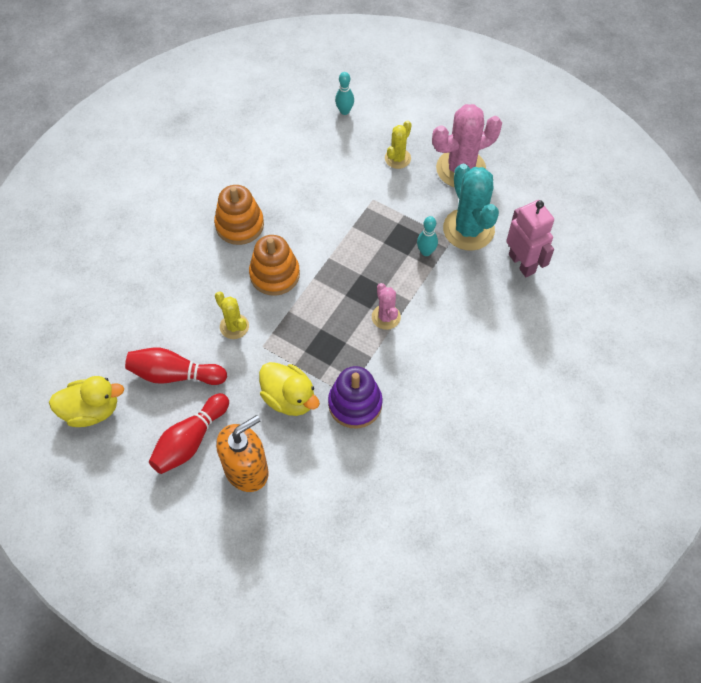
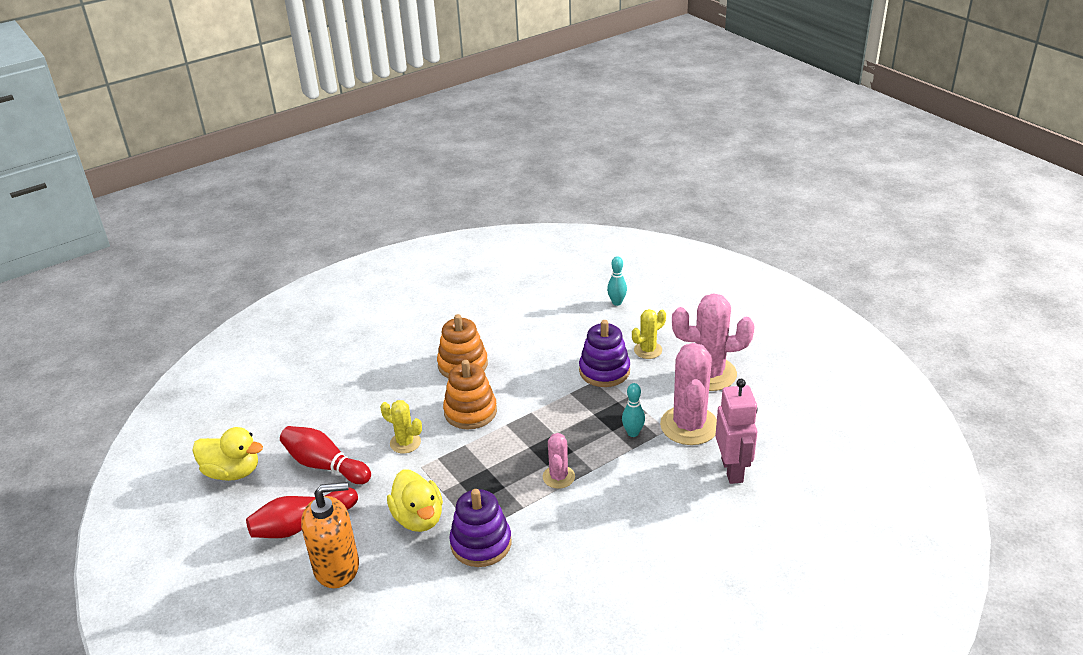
camera: 25 degrees right, 25 degrees down
(234, 326) = (405, 443): yellow cactus -> yellow cactus turned 45 degrees counterclockwise
(370, 193) = (604, 371): none -> purple stacking toy
(468, 229) = (689, 426): turquoise cactus -> pink cactus

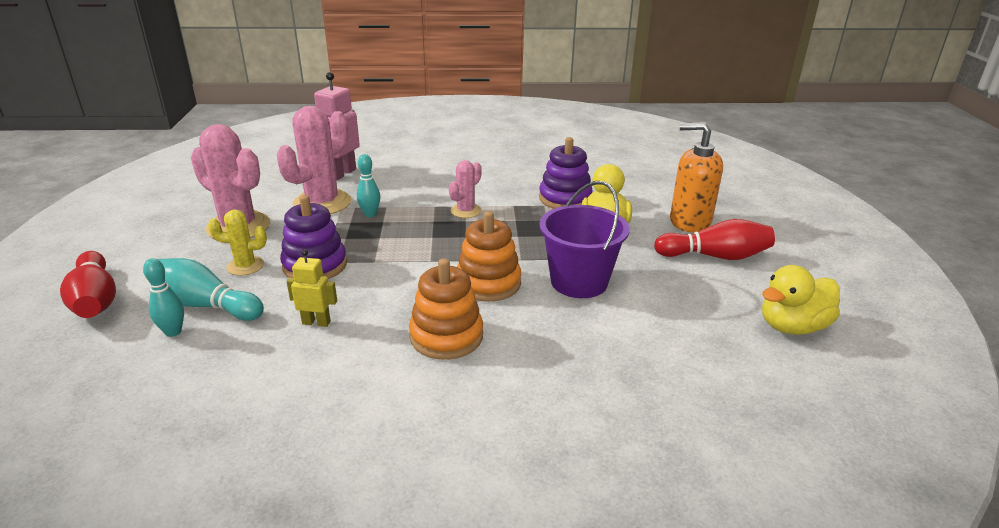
camera: 150 degrees left, 5 degrees down
(232, 472) = (792, 326): yellow duck -> yellow duck turned 75 degrees counterclockwise
(325, 465) = (677, 293): red bowling pin -> red bowling pin (95, 300)
(405, 443) = (579, 282): yellow cactus -> purple bucket
(548, 339) = (316, 322): none -> yellow robot
(627, 320) = (205, 305): none -> turquoise bowling pin

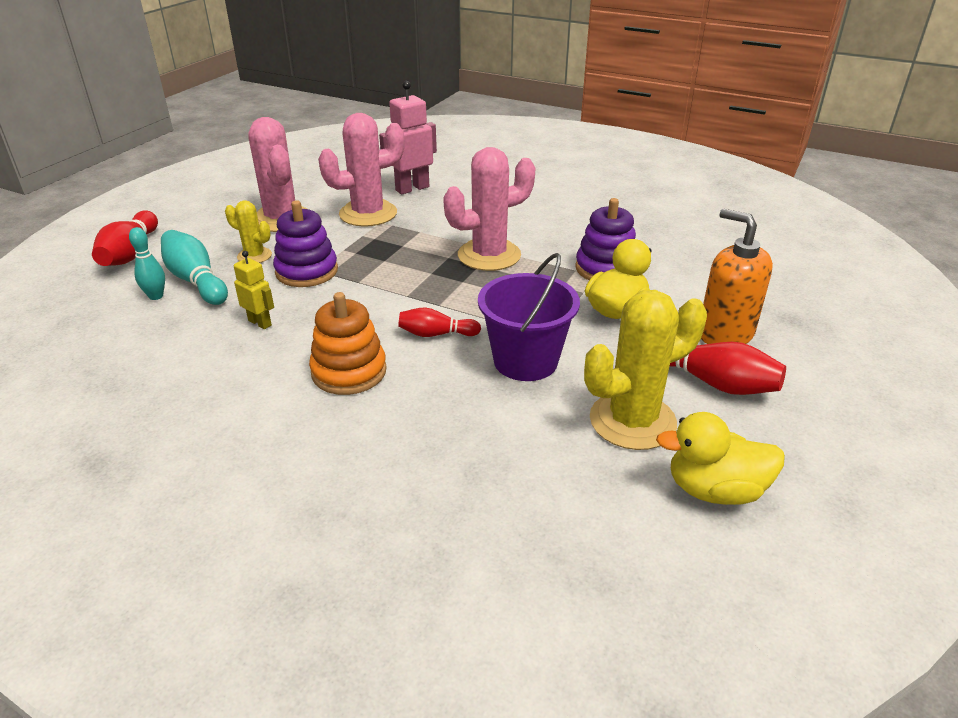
camera: 30 degrees right, 5 degrees up
(370, 214) = (398, 235): turquoise bowling pin -> none
(465, 211) = (489, 255): pink cactus -> pink cactus, size x1.87
(488, 283) = (436, 334): orange stacking toy -> red bowling pin
(696, 299) = (632, 421): none -> yellow cactus

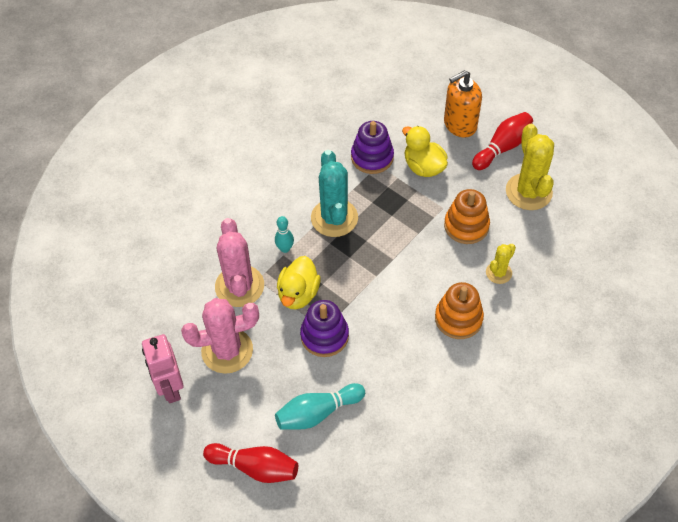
camera: 75 degrees left, 20 degrees up
(156, 296) = (334, 440): turquoise bowling pin -> turquoise bowling pin (285, 249)
(254, 256) = (288, 371): yellow cactus -> yellow cactus (498, 273)
(260, 323) = (390, 368): yellow robot -> none
(412, 188) = (201, 249): pink robot -> pink robot (170, 388)
(436, 334) = (427, 266): red bowling pin -> none
(489, 255) = (334, 218): pink cactus -> turquoise cactus
(525, 361) = (466, 226): purple bucket -> orange stacking toy
(714, 490) = (582, 176): yellow duck -> yellow duck (298, 294)

